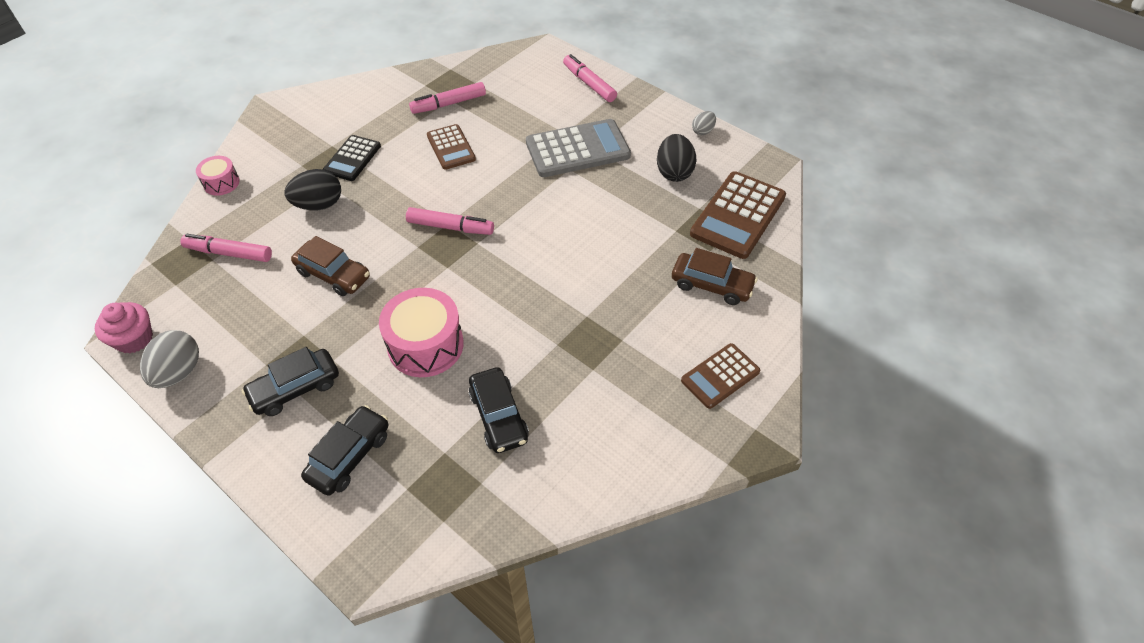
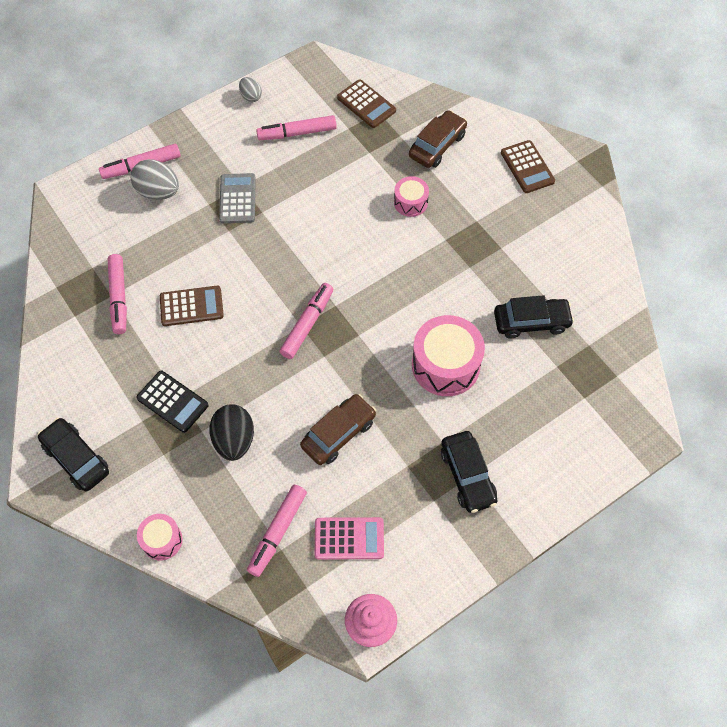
camera: 75 degrees left, 10 degrees up
(179, 372) = (424, 579): grey egg -> grey egg (158, 192)
(223, 305) = (349, 538): none -> pink calculator
(349, 456) = (546, 437): black car -> black car (76, 459)
(577, 149) = (237, 199): grey calculator -> grey calculator, size x0.60
(624, 277) = (410, 202): none -> pink drum
(674, 172) = (297, 133): black egg -> pink marker
(738, 215) = (366, 104): brown calculator -> brown calculator, size x0.60

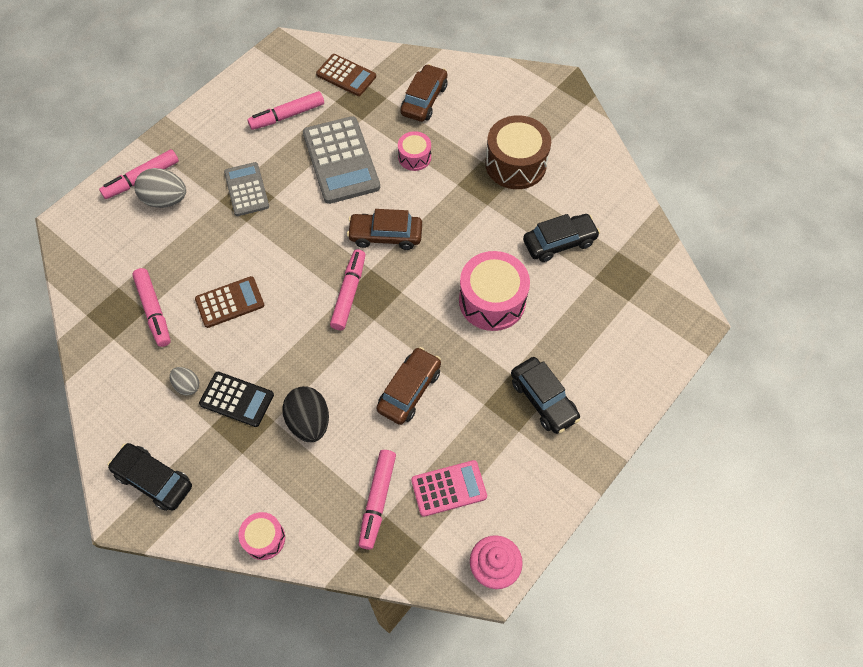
camera: 15 degrees left, 0 degrees up
(251, 96) = (232, 90): grey egg -> grey egg (187, 385)
(337, 190) = (341, 160): none -> grey calculator
(359, 275) = (385, 236): none -> brown car
(510, 232) = (515, 164): none -> brown drum
(527, 167) = (513, 102): brown calculator -> none

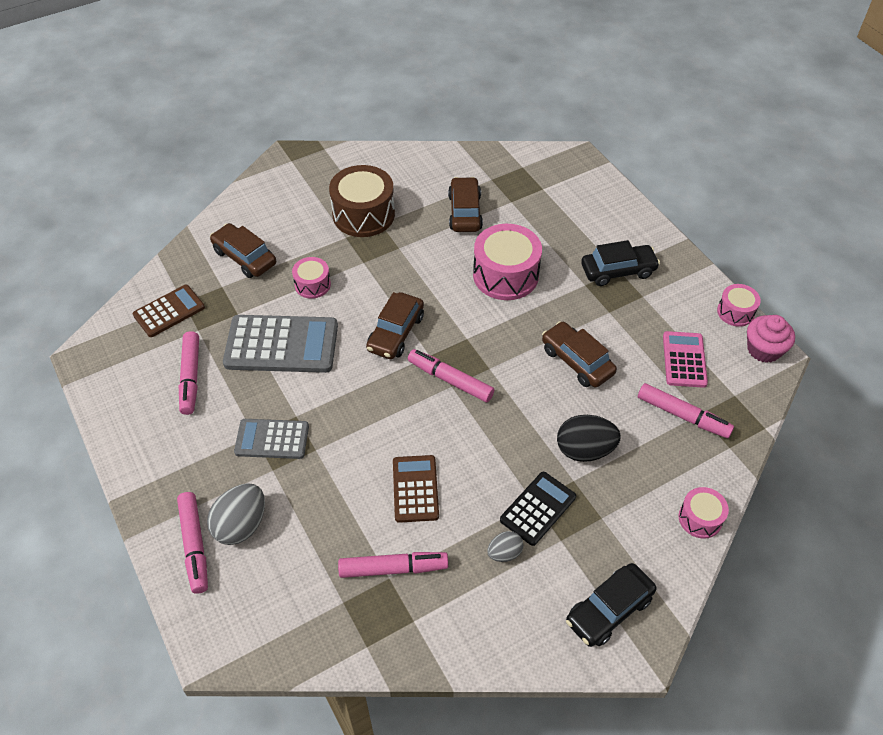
camera: 70 degrees left, 10 degrees down
(535, 529) = (735, 312): none -> pink drum
(559, 242) = (465, 212): black car -> brown car

